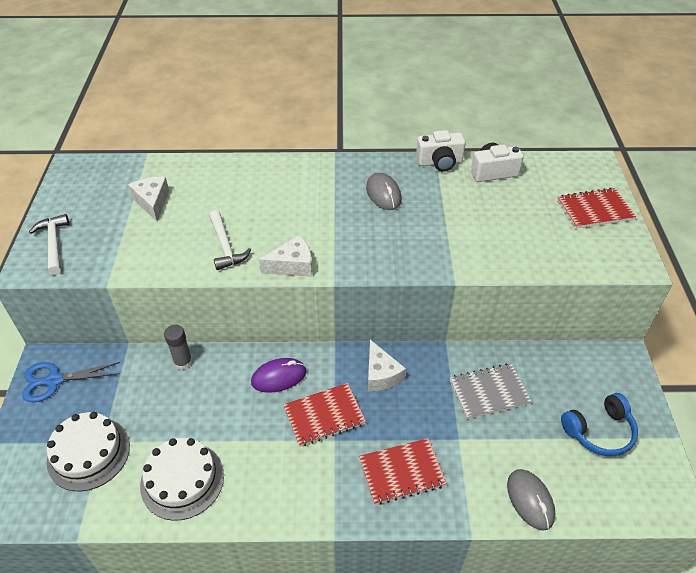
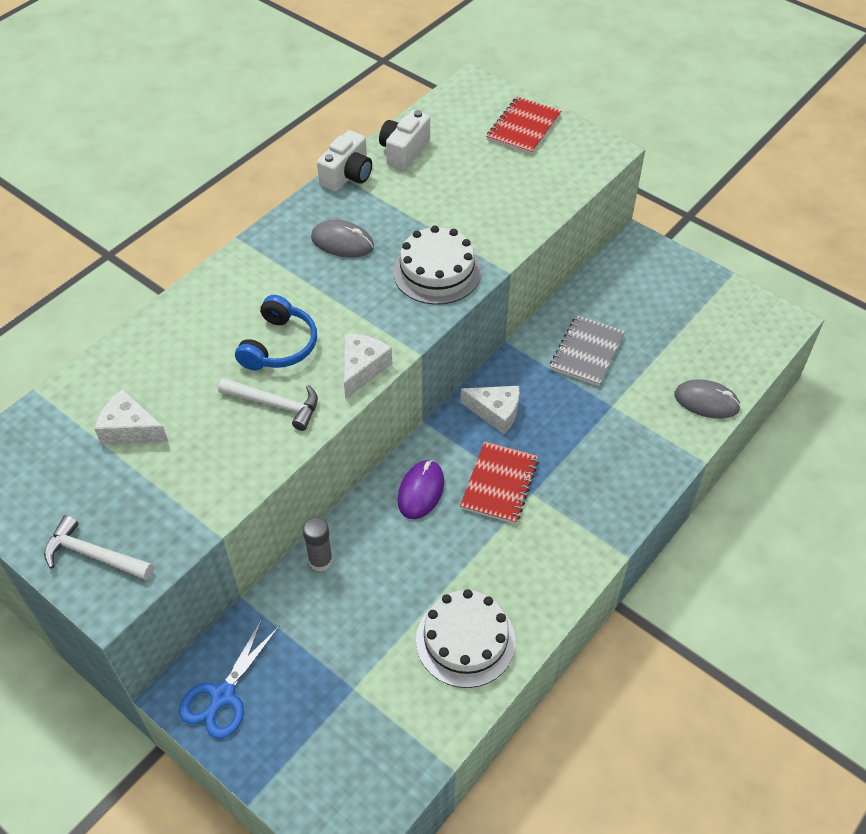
camera: 50 degrees left, 5 degrees up
(88, 453) = (357, 708): white cake -> white cake (437, 272)
(402, 472) = (608, 467): red notebook -> none
(599, 431) = (687, 313): blue headphones -> blue headphones (279, 345)

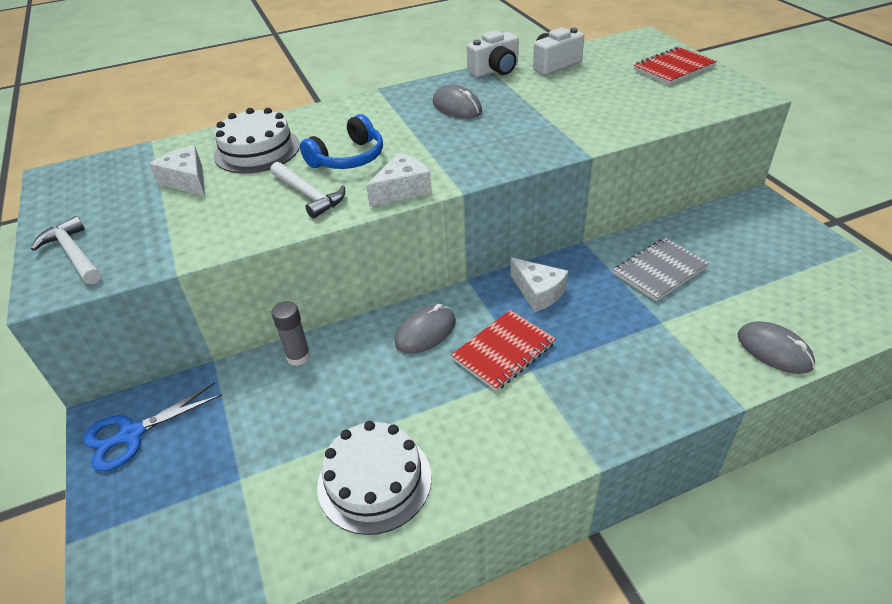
camera: 30 degrees right, 10 degrees down
(421, 491) = (425, 332): purple mouse -> grey mouse
(437, 272) = (523, 141): white cake -> white cake (257, 150)

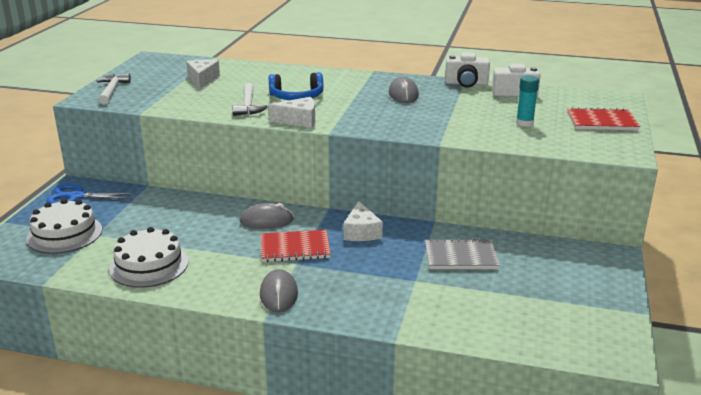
camera: 35 degrees right, 15 degrees down
(257, 150) = (257, 78): white cake -> white cake (64, 234)
(298, 356) = (188, 201): grey glue stick -> none
(619, 96) = (524, 123): none -> turquoise glue stick
(774, 350) = (467, 328): grey mouse -> grey mouse (279, 294)

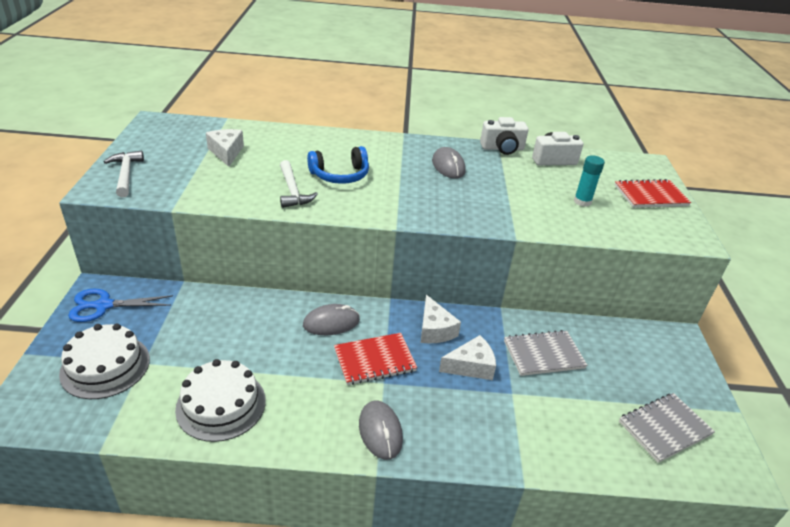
camera: 15 degrees left, 10 degrees up
(299, 120) = (356, 211): white cheese -> white cheese (471, 366)
(558, 318) = (664, 428): none -> grey notebook

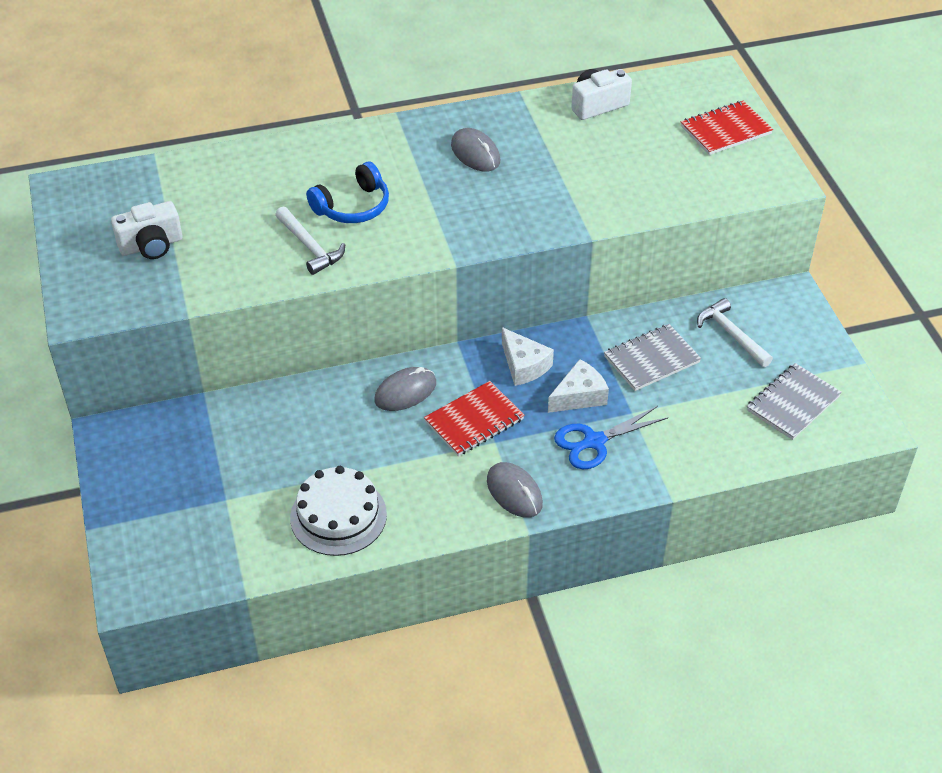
camera: 15 degrees left, 10 degrees up
(103, 305) = (132, 450): blue scissors -> blue scissors (594, 442)
(105, 366) = (187, 515): white cake -> none
(126, 174) = (95, 282): white hammer -> white hammer (731, 334)
(226, 152) = (193, 212): white cheese -> none
(502, 148) = (530, 104): white camera -> white camera (151, 245)
(582, 201) = (650, 163): turquoise glue stick -> none

